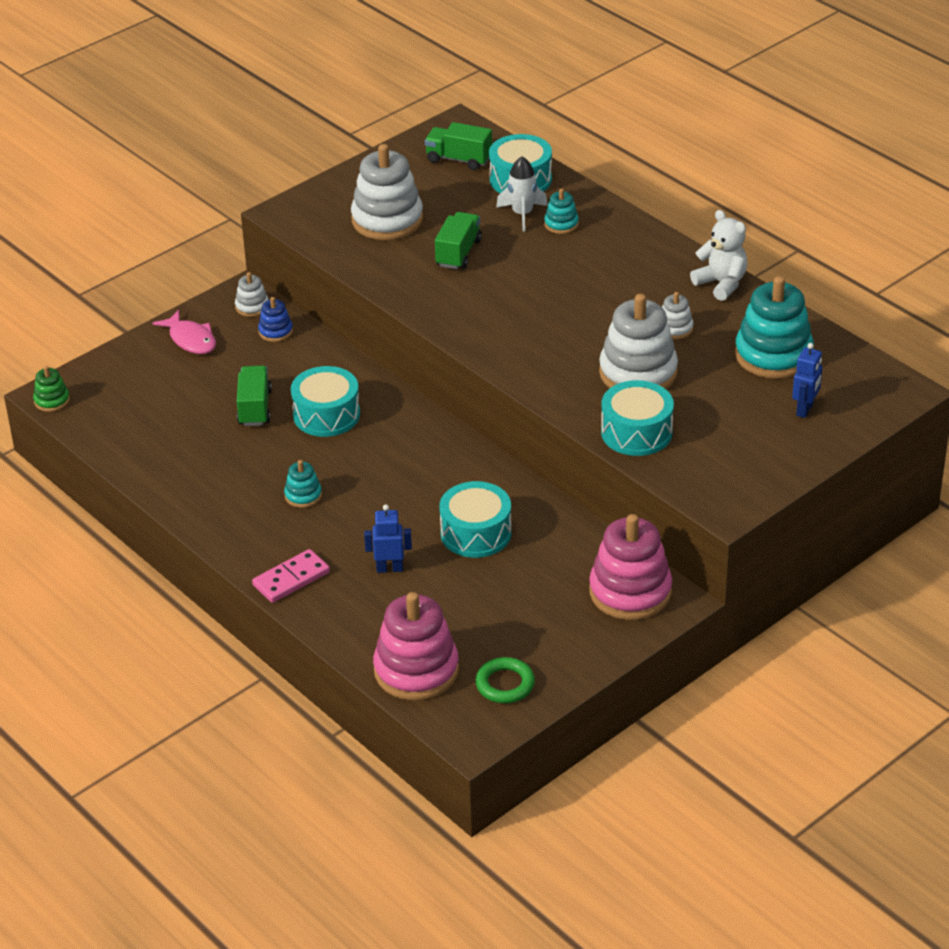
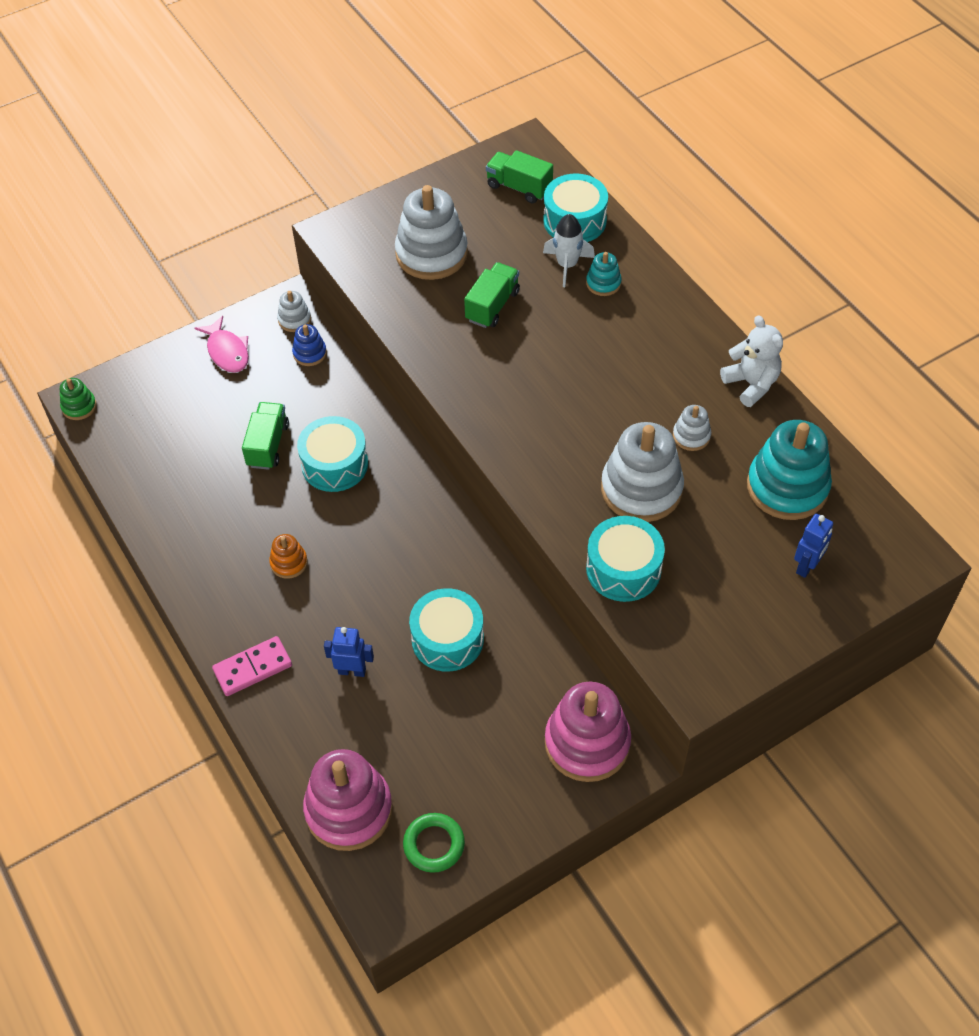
camera: 10 degrees right, 15 degrees up
(303, 495) = (289, 563): turquoise stacking toy -> orange stacking toy

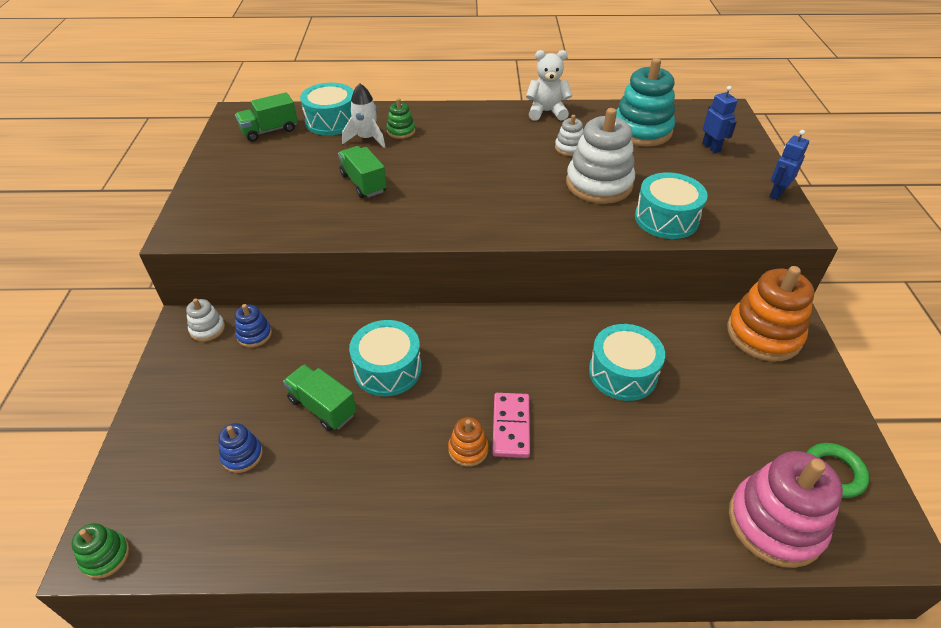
camera: 60 degrees left, 10 degrees down
(194, 425) = (242, 455): none -> blue stacking toy
(227, 351) = (186, 391): pink fish -> none
(253, 668) = (572, 534): pink domino -> pink domino (511, 426)
(352, 671) = (619, 453): blue robot -> blue robot (776, 193)
(431, 254) = (276, 191): white stacking toy -> none
(587, 743) = (763, 334): pink stacking toy -> orange stacking toy
(603, 283) = (401, 131): turquoise stacking toy -> green stacking toy

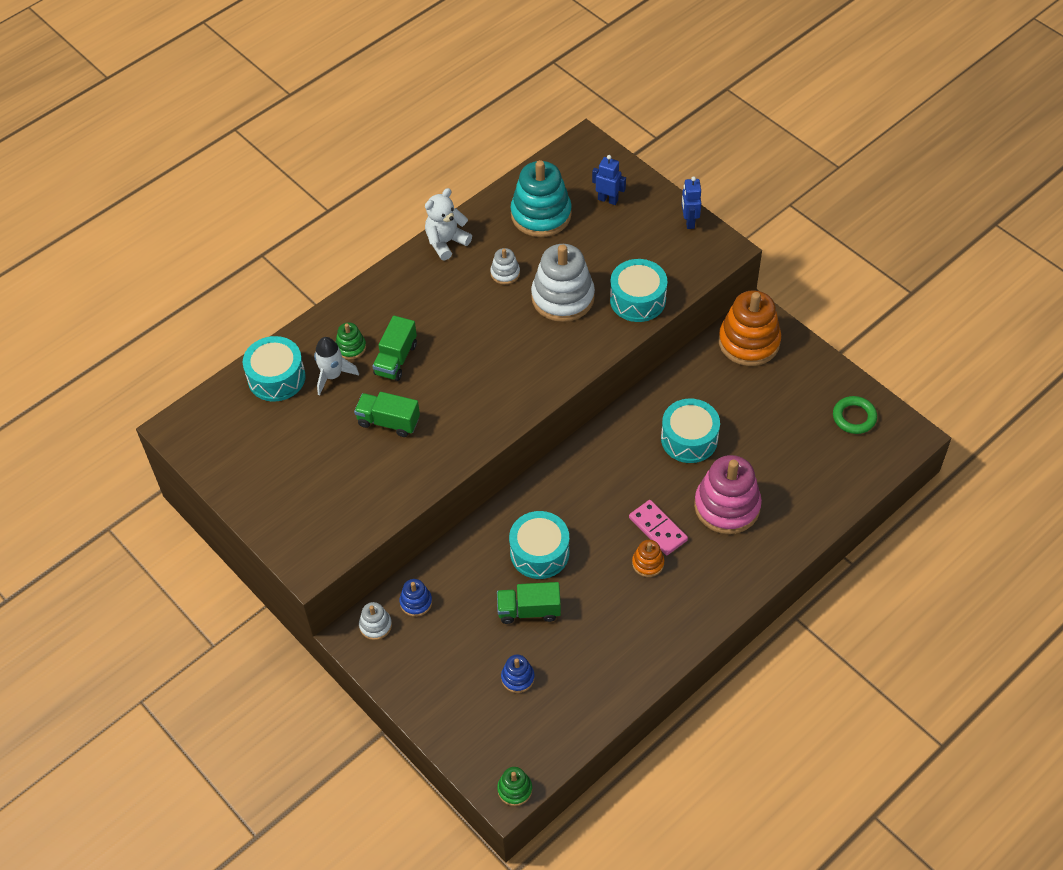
camera: 40 degrees left, 10 degrees up
(270, 131) = (236, 425): green truck -> green truck (396, 359)
(775, 523) = (846, 473): pink stacking toy -> pink stacking toy (727, 506)

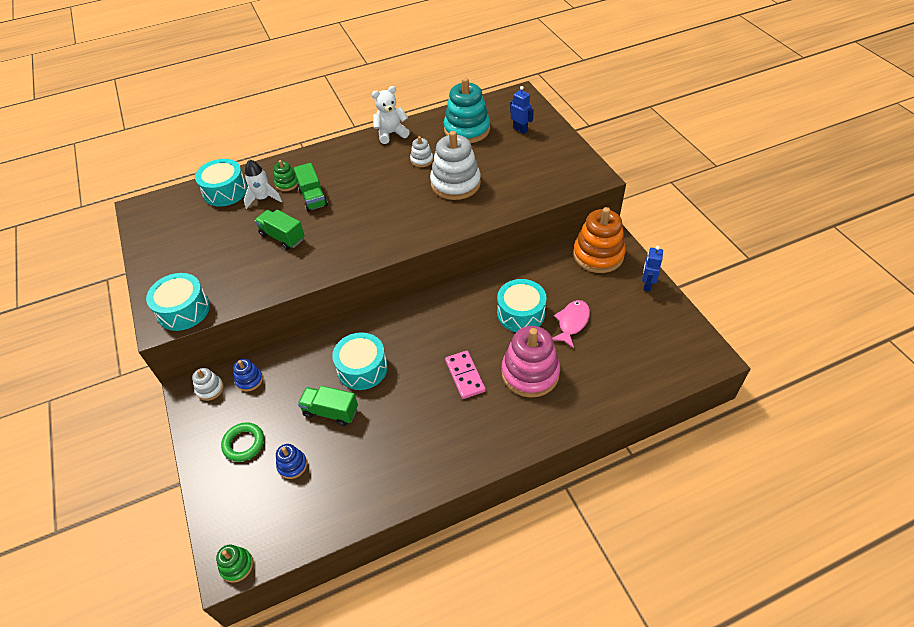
camera: 20 degrees right, 5 degrees down
(396, 359) = (313, 197): green truck -> green truck turned 60 degrees counterclockwise
(637, 299) = (512, 196): turquoise drum -> turquoise drum (183, 310)
(648, 563) = (444, 401): orange stacking toy -> none
(689, 221) = (575, 154): blue robot -> blue robot (647, 285)
(750, 435) = (572, 322): none -> pink fish
(854, 417) = (666, 330): green ring -> green ring (244, 443)

